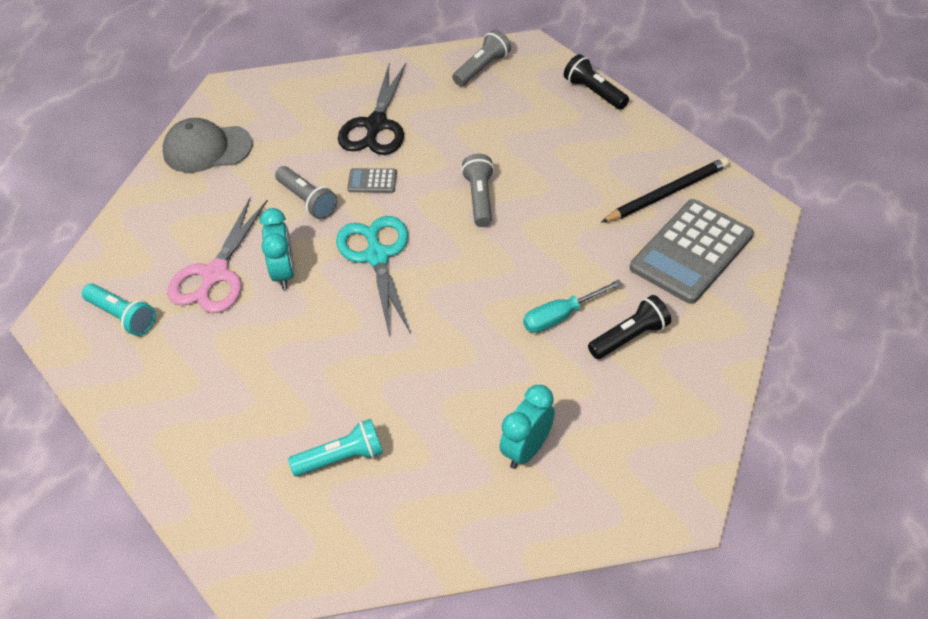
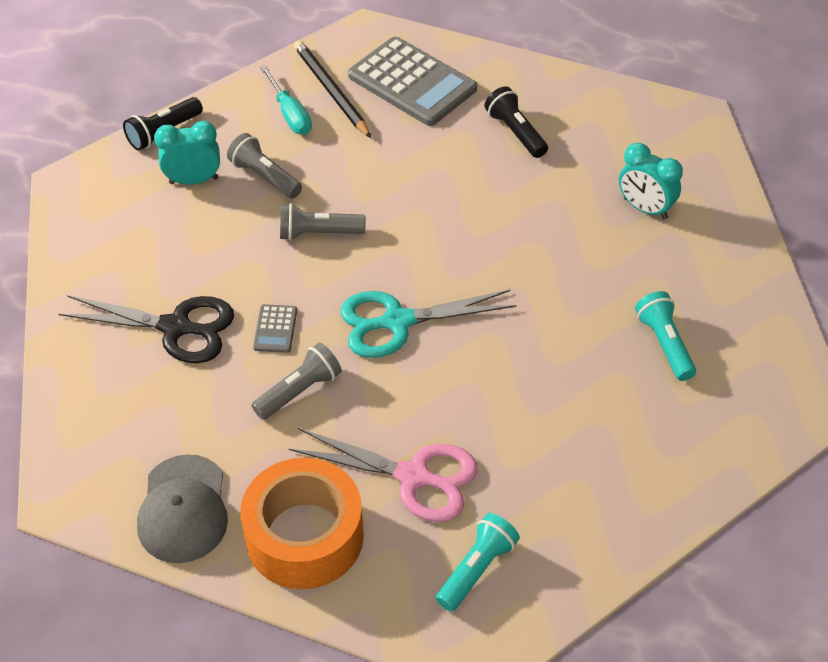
camera: 90 degrees left, 0 degrees up
(172, 214) = (304, 536): none -> orange tape
(284, 273) = (416, 407): turquoise clock -> turquoise clock (193, 180)
(482, 68) = (93, 226): grey flashlight -> grey flashlight (264, 177)
(561, 316) = (489, 177): turquoise screwdriver -> turquoise screwdriver (290, 114)

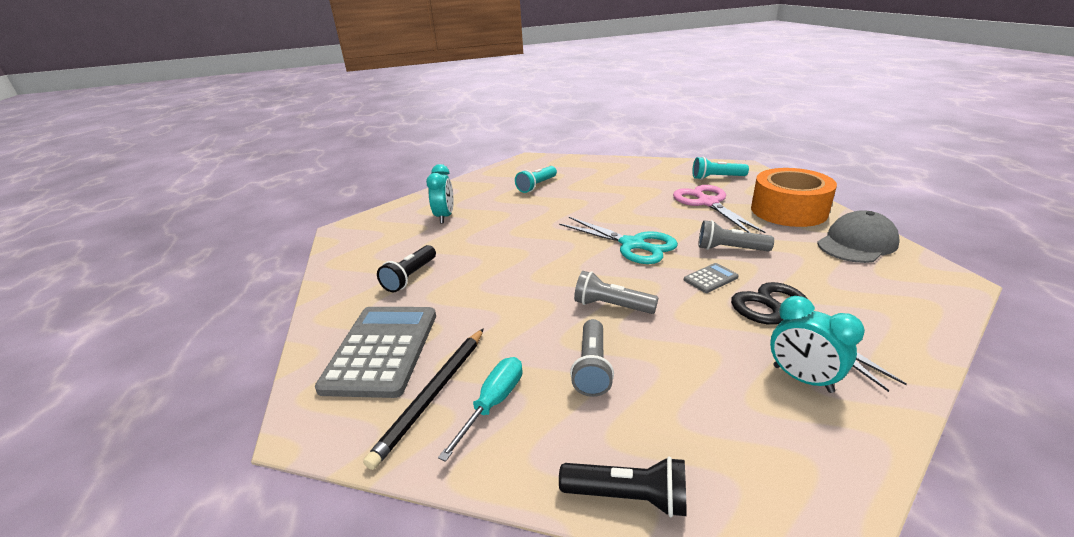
camera: 125 degrees left, 20 degrees down
(193, 180) = (656, 413): turquoise clock -> turquoise clock (802, 379)
(318, 233) = (611, 306): grey flashlight -> grey flashlight turned 150 degrees clockwise

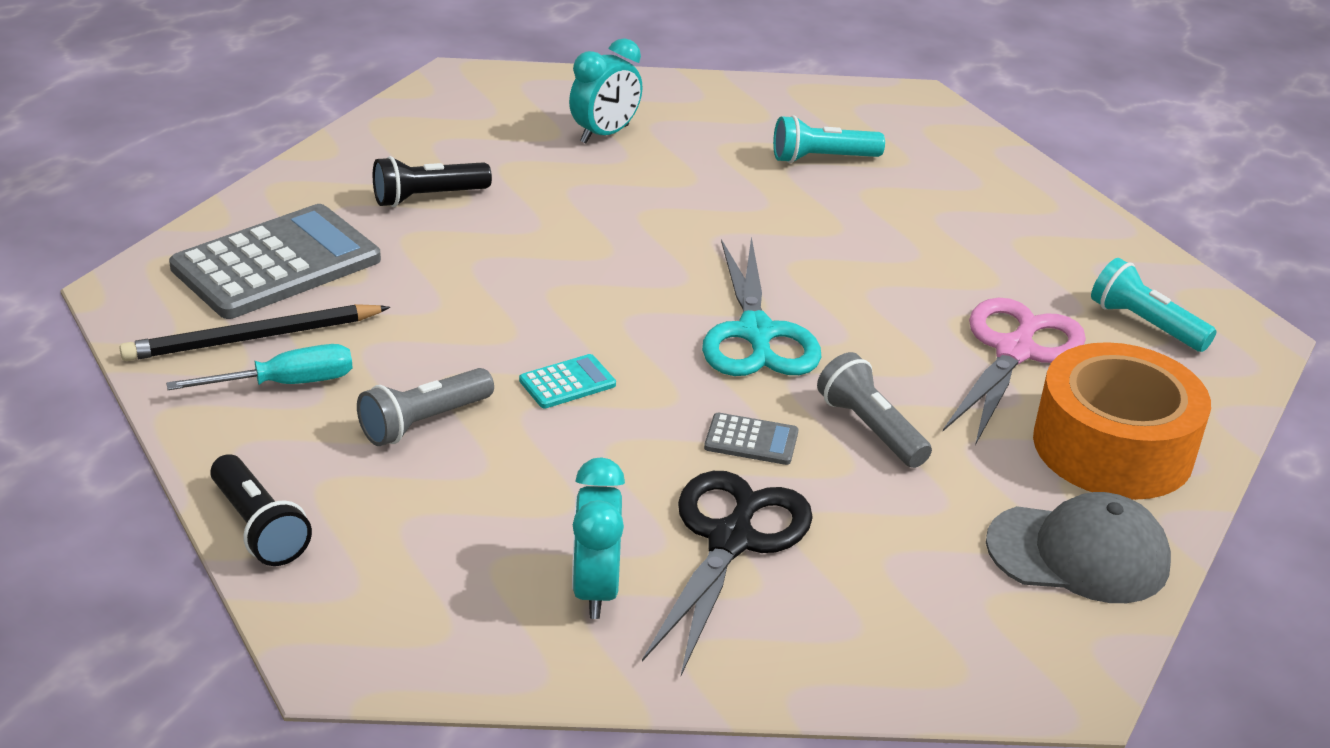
camera: 40 degrees right, 5 degrees up
(611, 306) = (567, 383): grey flashlight -> turquoise calculator

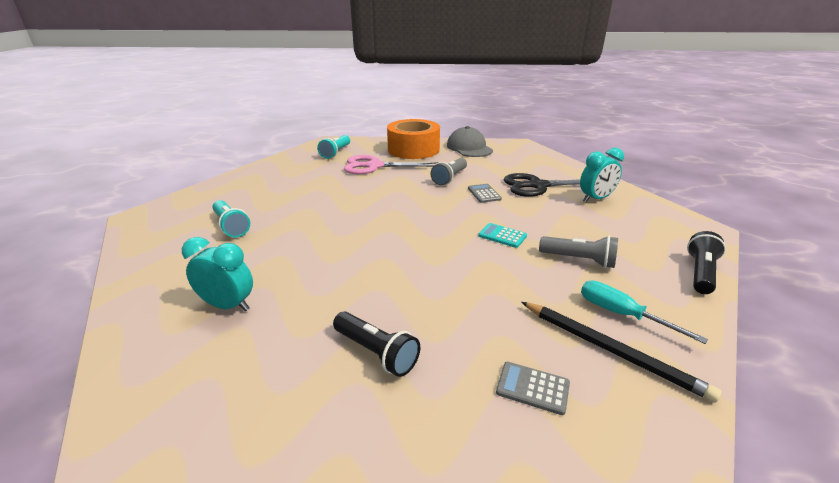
camera: 115 degrees left, 5 degrees down
(276, 264) = (532, 388): grey calculator -> grey calculator, size x0.43
(756, 333) = (415, 207): turquoise scissors -> none

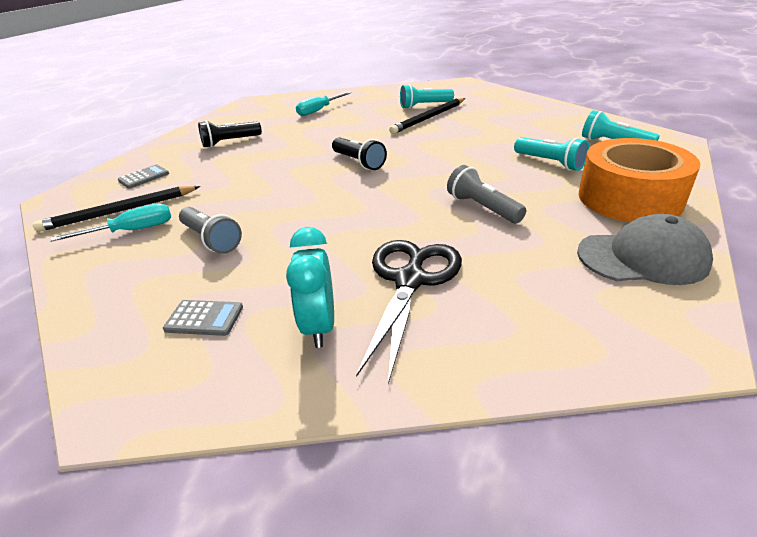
camera: 115 degrees right, 5 degrees up
(228, 306) = (319, 110): turquoise clock -> turquoise screwdriver
(277, 217) = (429, 118): none -> black pencil
(374, 166) = (550, 163): pink scissors -> turquoise flashlight
(484, 194) = (413, 223): grey calculator -> grey calculator (204, 318)
(502, 236) = (300, 209): turquoise calculator -> none
(579, 260) = (211, 240): grey flashlight -> grey flashlight turned 90 degrees counterclockwise
(700, 273) = (87, 316): black flashlight -> black flashlight (359, 162)

